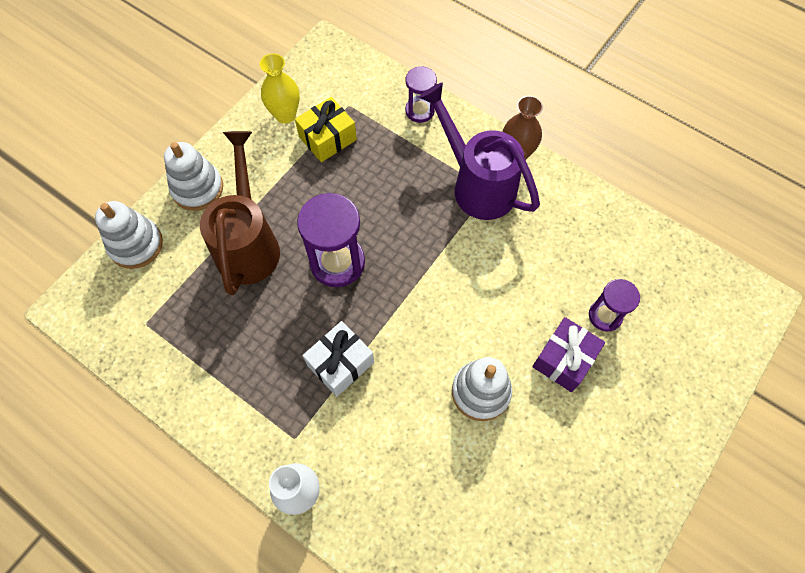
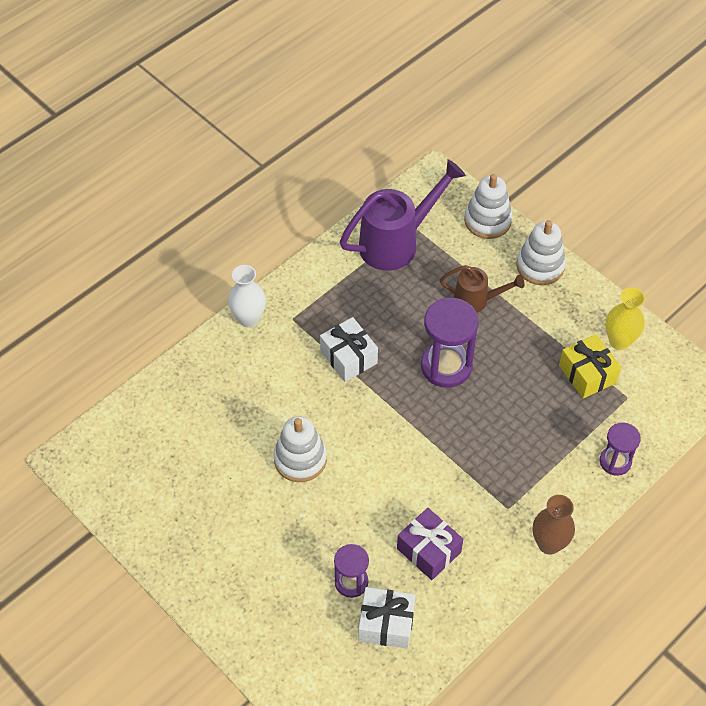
camera: 100 degrees right, 10 degrees down
(248, 243) = (476, 300): brown watering can -> brown watering can, size x0.57
(477, 185) = (516, 498): purple watering can -> purple watering can (396, 242)
(564, 359) = (315, 534): purple gift -> purple gift (429, 550)
(636, 277) = (386, 624): none -> white gift

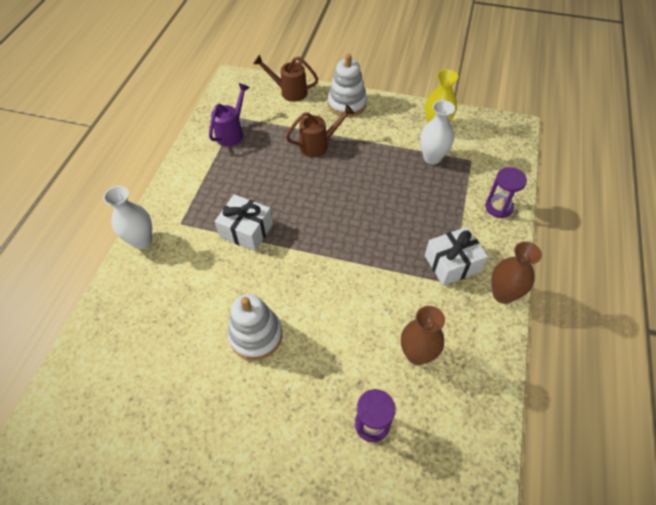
camera: 30 degrees left, 0 degrees up
(386, 624) = (429, 446): white gift -> white gift (452, 263)
(396, 242) = (232, 133): purple watering can -> purple watering can, size x0.57
(429, 550) = (417, 354): purple gift -> brown vase
(446, 366) = (328, 200): purple hourglass -> none
(487, 220) = (289, 92): white stacking toy -> brown watering can
(587, 374) = (432, 157): yellow gift -> white vase

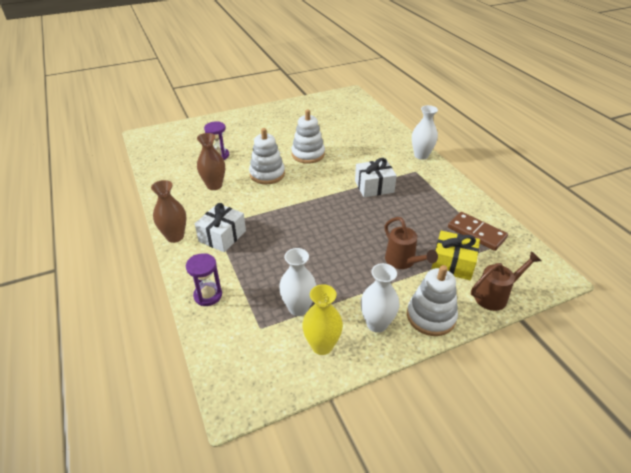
camera: 140 degrees right, 15 degrees down
(232, 133) = (476, 233): purple watering can -> brown domino
(285, 123) = (452, 264): none -> yellow gift
(318, 145) = (403, 262): brown watering can -> brown watering can turned 60 degrees counterclockwise
(338, 331) = (267, 174): none -> white stacking toy
(387, 119) = (376, 324): none -> white vase

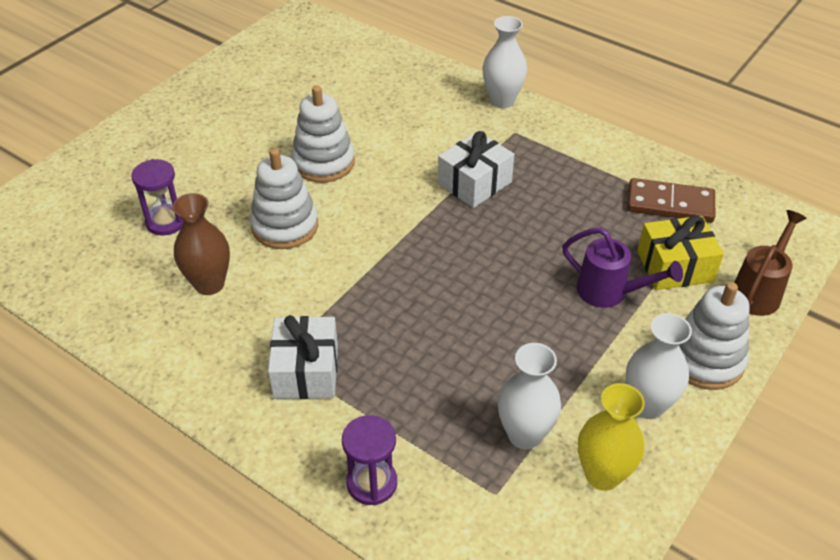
camera: 30 degrees left, 5 degrees up
(175, 236) = (224, 408): brown vase -> none
(403, 262) = (609, 292): brown watering can -> purple watering can

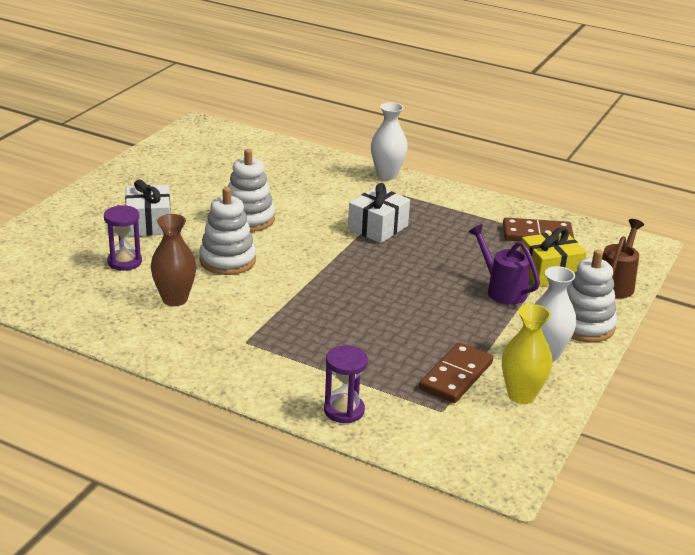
camera: 10 degrees left, 15 degrees down
(306, 371) = (272, 348): white gift -> white gift (149, 223)
(524, 435) = (456, 376): white vase -> brown domino
(609, 292) = (502, 290): purple watering can -> purple watering can turned 150 degrees counterclockwise

